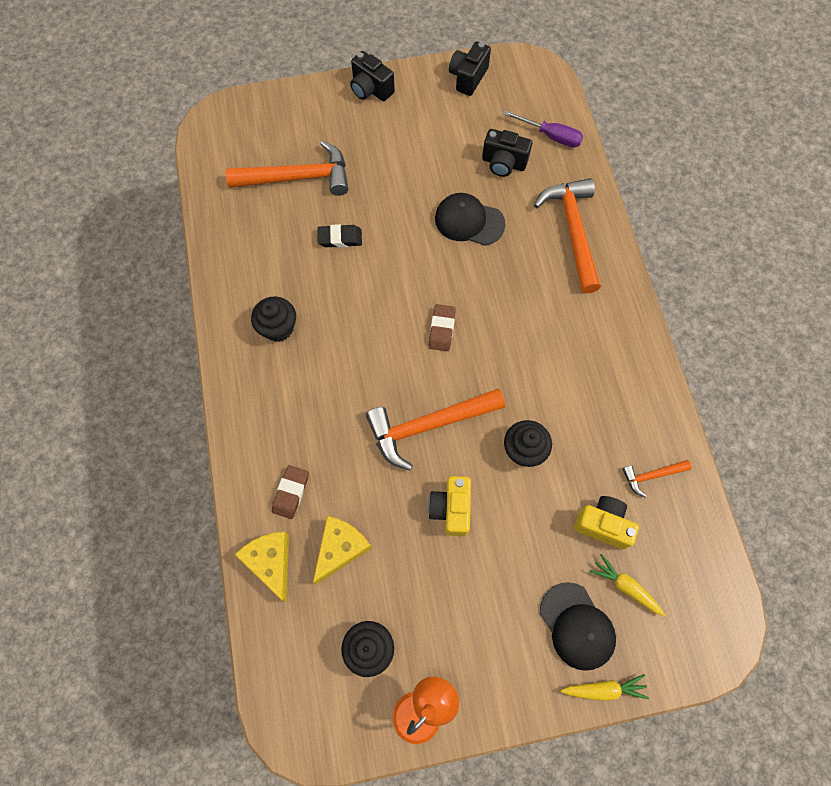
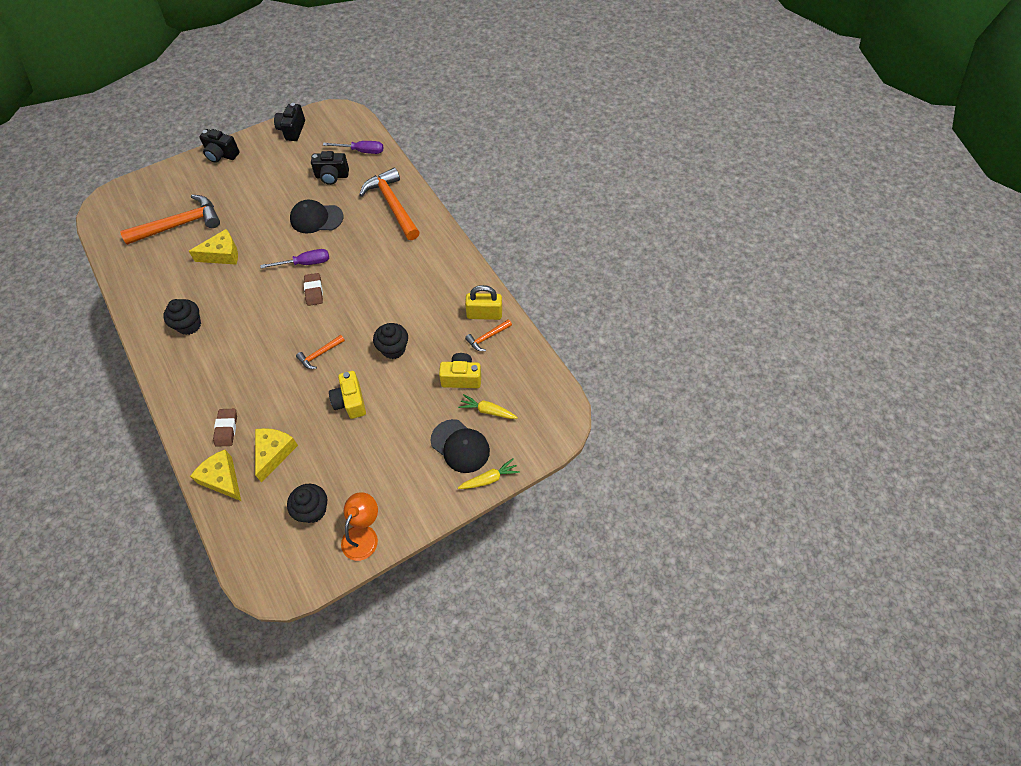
camera: 20 degrees left, 10 degrees down
(340, 238) = (222, 254): black eraser -> yellow cheese
(428, 425) = (320, 354): orange hammer -> orange hammer, size x0.48
(440, 284) = (305, 263): none -> purple screwdriver
(656, 438) = (484, 314): none -> yellow padlock

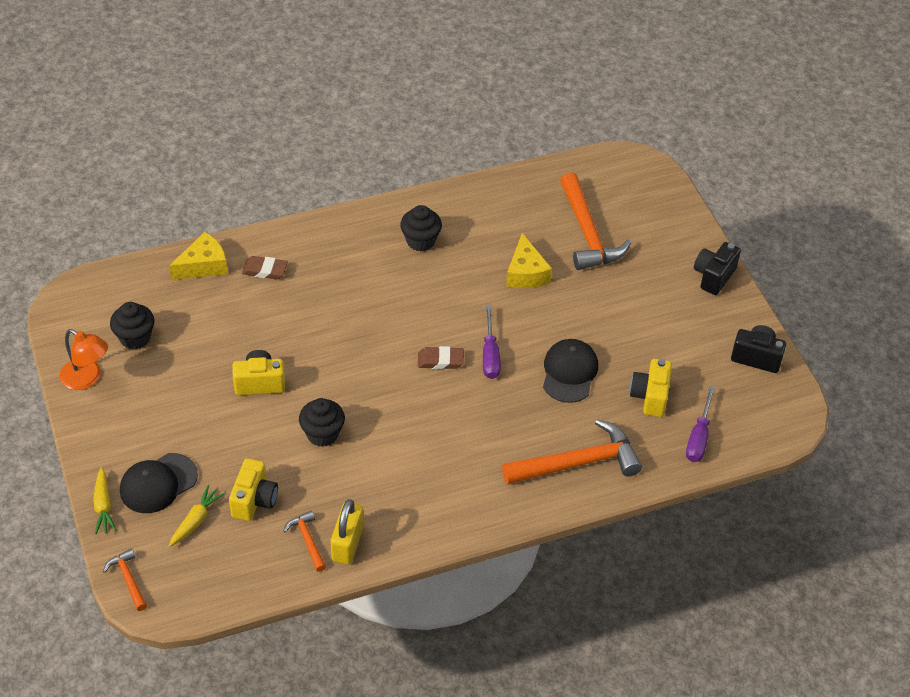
camera: 100 degrees right, 10 degrees down
(274, 453) = (218, 309): yellow cheese -> none
(320, 354) = (338, 359): orange hammer -> orange hammer (128, 579)
(332, 176) = (650, 397): black camera -> yellow camera

